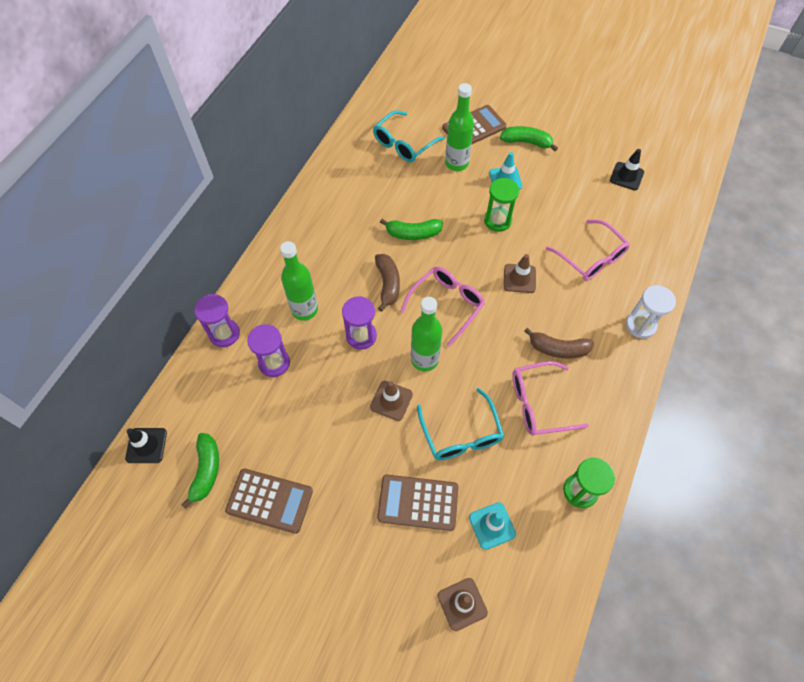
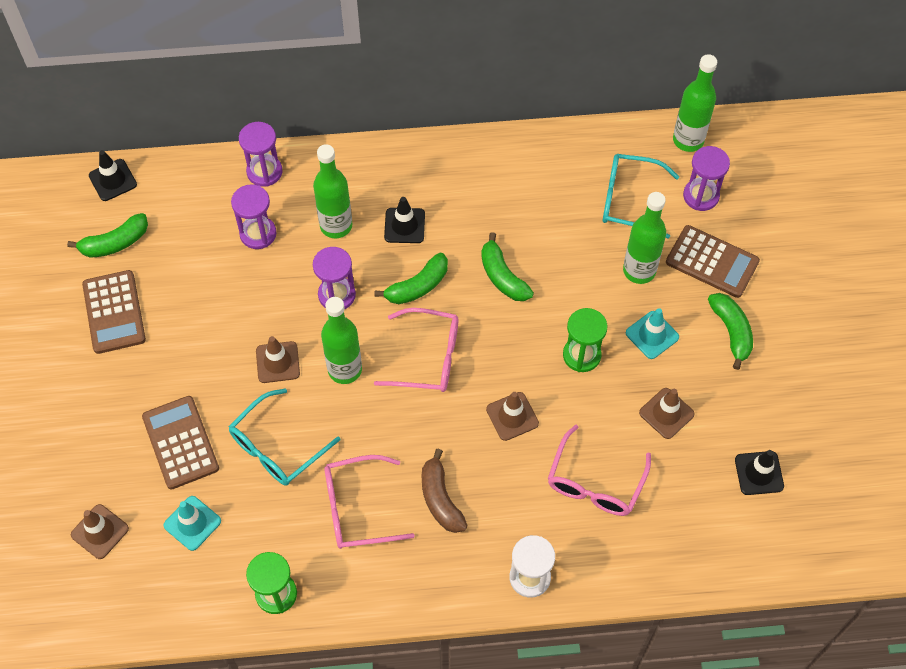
camera: 60 degrees right, 0 degrees up
(335, 269) = (404, 226): none -> black traffic cone
(382, 97) = (688, 140): none -> green bottle
(388, 284) = (417, 286): brown banana -> green banana
(425, 110) = (701, 196): none -> purple hourglass
(539, 404) = (357, 508): pink glasses -> pink glasses turned 60 degrees counterclockwise
(563, 199) = (666, 413): none -> brown traffic cone

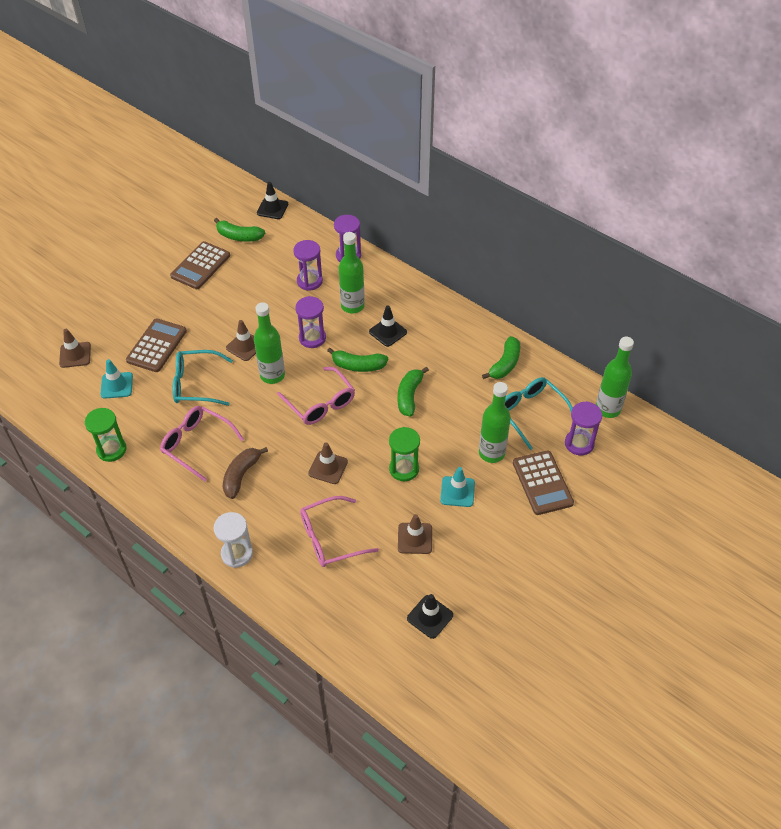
camera: 45 degrees right, 10 degrees down
(731, 332) = (508, 528): green banana -> green banana (505, 364)

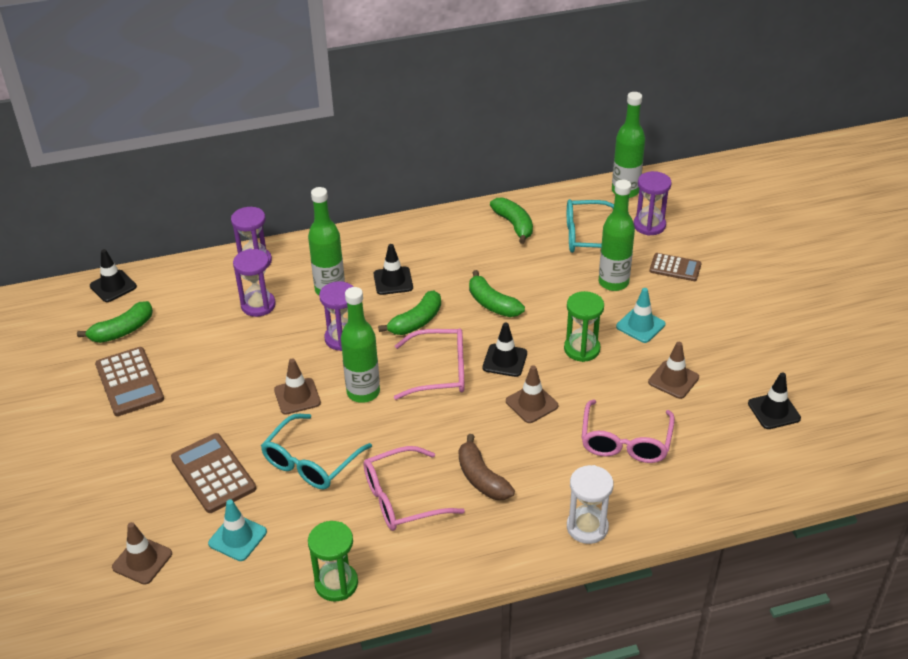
camera: 55 degrees left, 10 degrees down
(358, 432) = (505, 360): none -> black traffic cone
(542, 483) = (675, 268): brown calculator -> brown calculator, size x0.64

